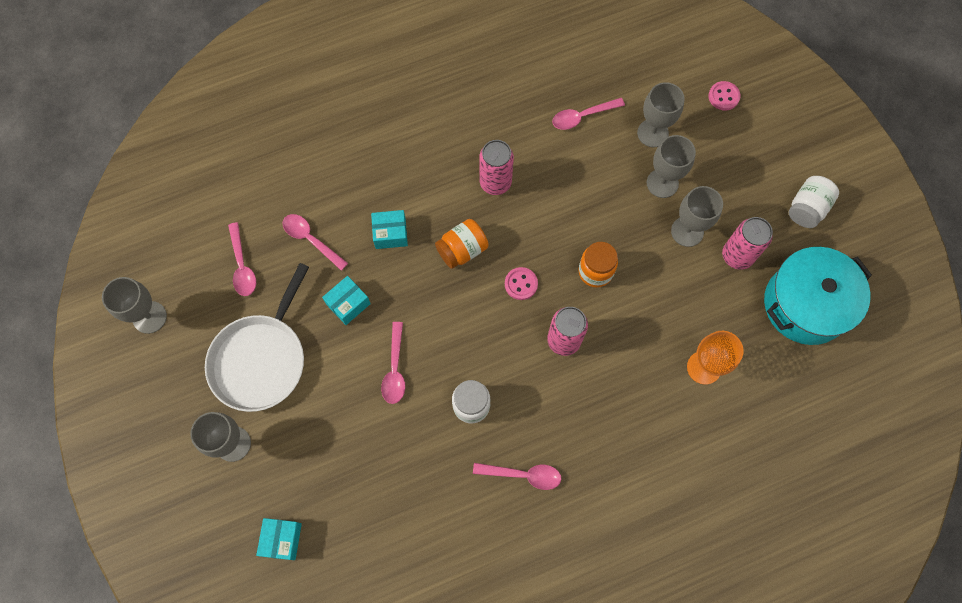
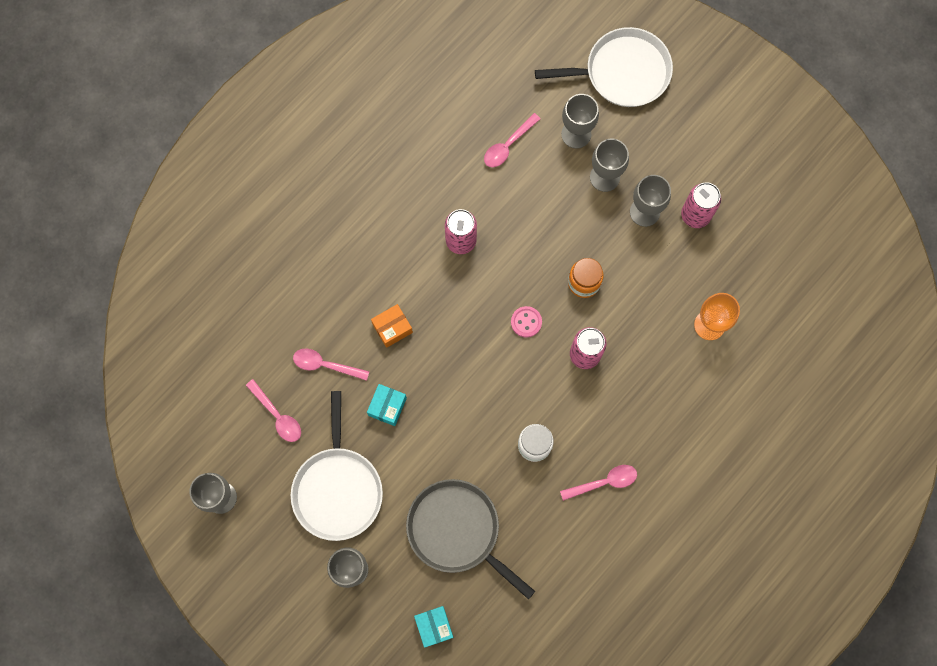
camera: 25 degrees left, 5 degrees up
(354, 454) = (457, 531): none -> grey pan
(390, 233) = (392, 328): turquoise box -> orange box
(395, 369) = (455, 444): pink spoon -> none
(462, 250) = (462, 315): orange jar -> none
(723, 96) = (622, 72): pink button -> white pan
(805, 304) = (769, 232): turquoise pot -> none
(807, 209) = (735, 146): white jar -> none

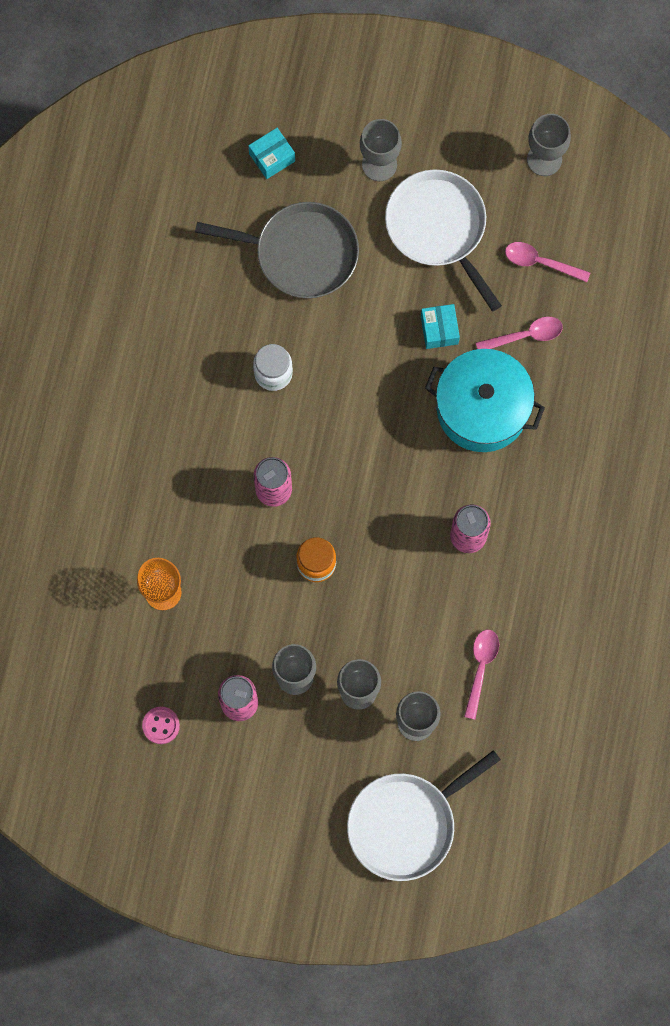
camera: 150 degrees right, 0 degrees up
(392, 328) = (482, 408): orange box -> turquoise pot
(434, 626) = (272, 157): turquoise box -> turquoise box turned 75 degrees counterclockwise
(526, 322) = (351, 490): pink button -> pink button (161, 725)
(603, 482) = (185, 375): pink spoon -> none

